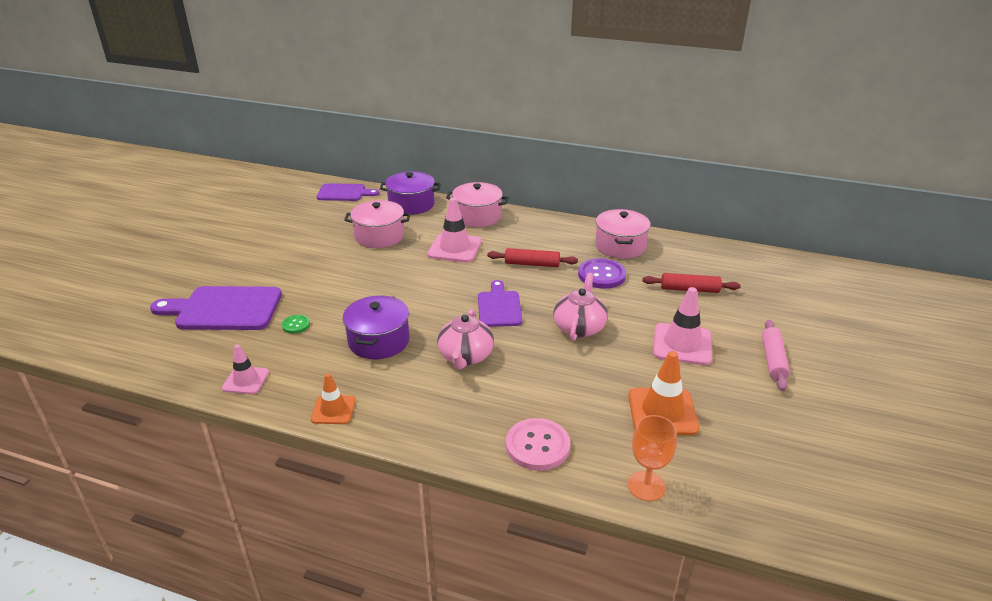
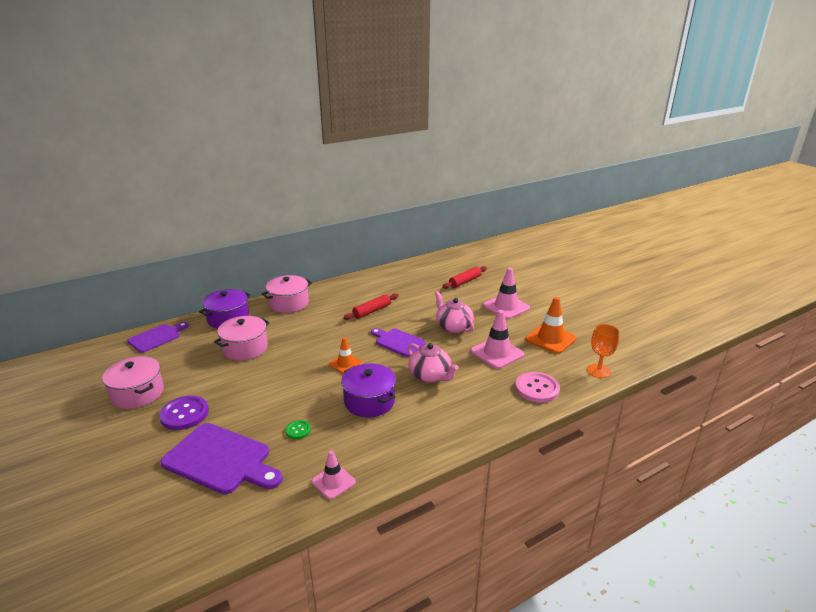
camera: 50 degrees left, 5 degrees down
(224, 309) = (221, 459): purple cutting board -> purple cutting board turned 105 degrees counterclockwise
(333, 410) = (419, 452): orange traffic cone -> orange traffic cone (345, 364)
(455, 248) = (311, 327): pink traffic cone -> pink traffic cone (497, 353)
(601, 275) = (416, 297): purple button -> purple button (184, 414)
(620, 246) = (398, 278): pink pot -> pink pot (138, 393)
(773, 360) = (546, 292): pink rolling pin -> none

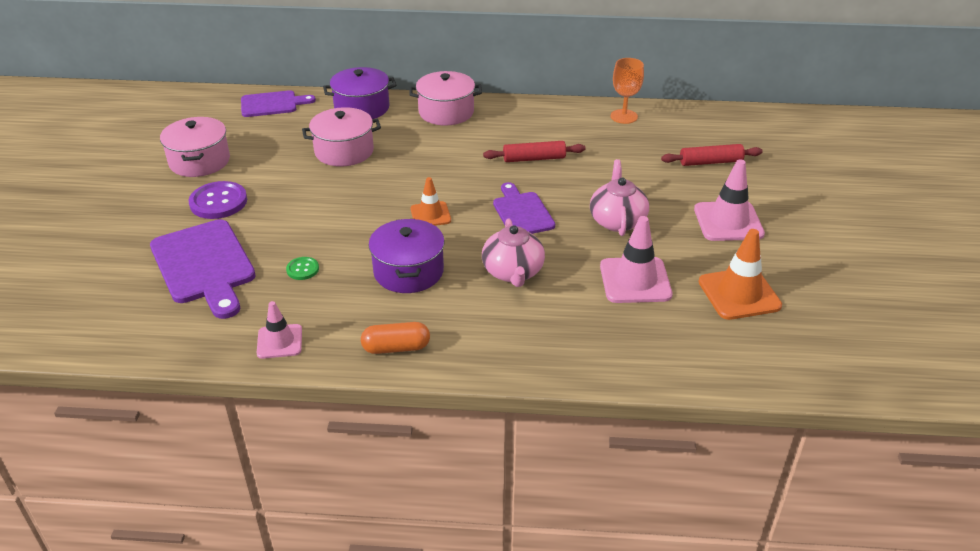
camera: 35 degrees right, 10 degrees up
(412, 448) = (396, 348): none -> orange capsule
(537, 388) = (633, 351): pink button -> none
(598, 371) = (756, 369): orange goblet -> orange goblet (624, 116)

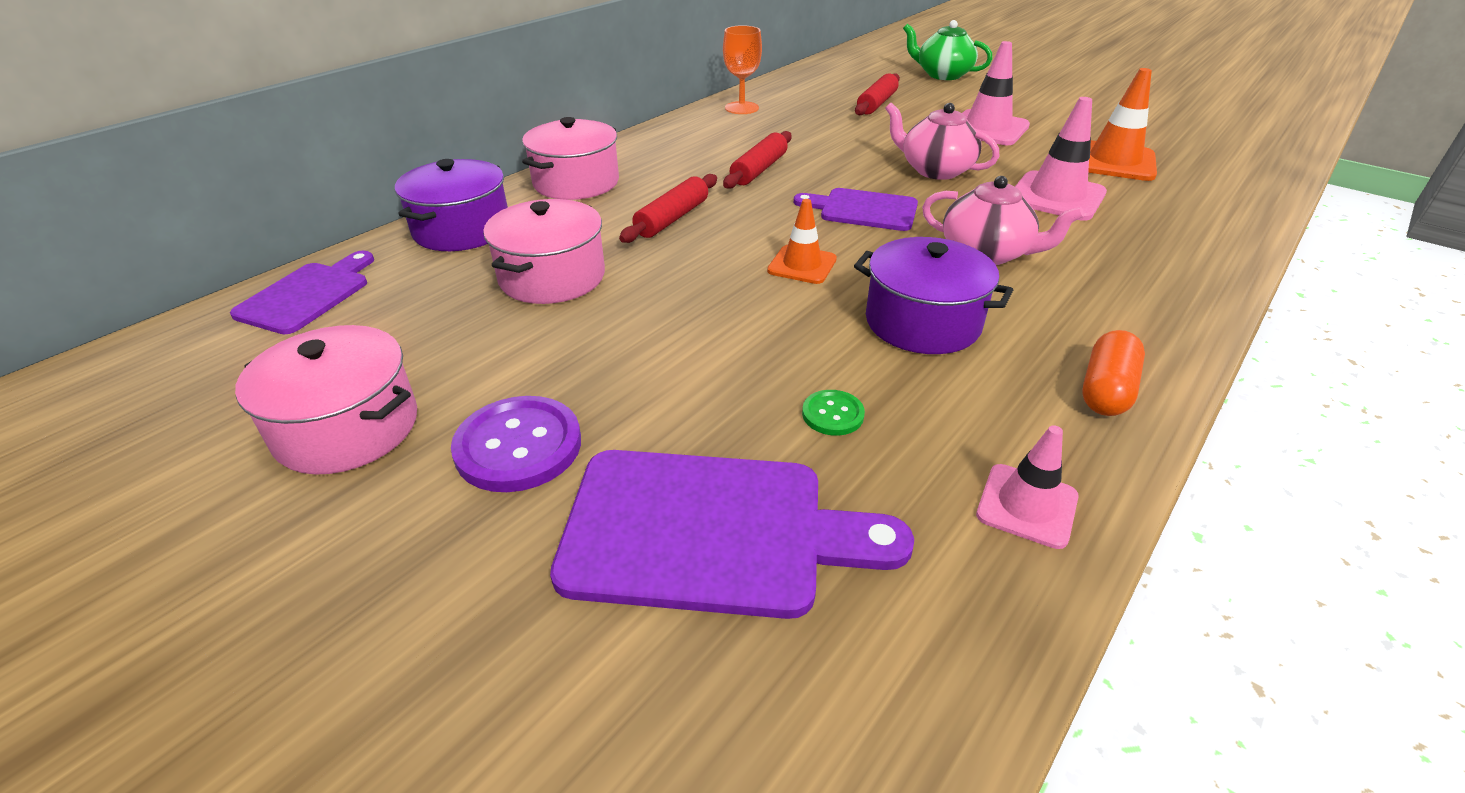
camera: 55 degrees left, 0 degrees up
(438, 157) = (672, 218): none -> red rolling pin
(823, 170) = (942, 75): none -> green teapot

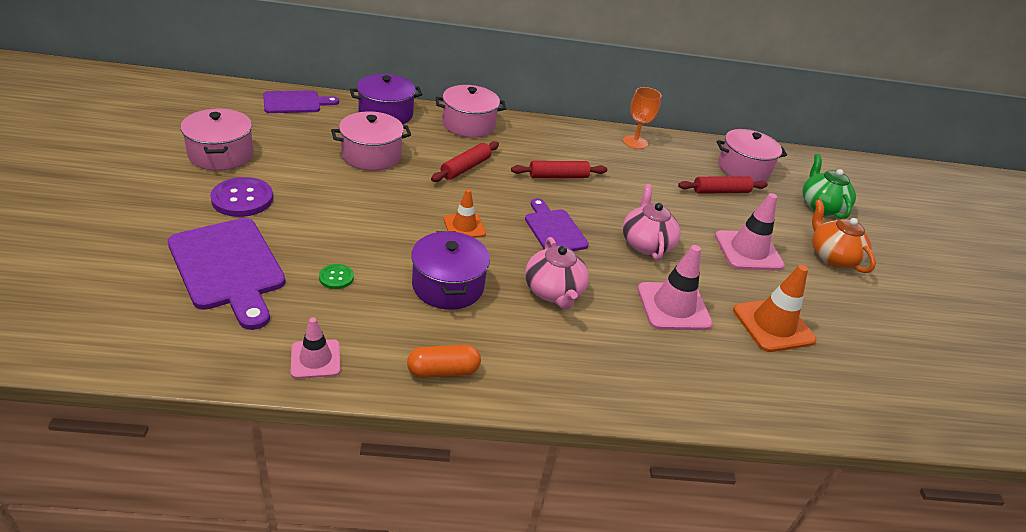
camera: 45 degrees right, 0 degrees up
(672, 218) = (465, 168): red rolling pin -> red rolling pin turned 45 degrees counterclockwise
(848, 80) = (743, 168): none -> pink pot
(1024, 99) = (832, 257): none -> orange teapot

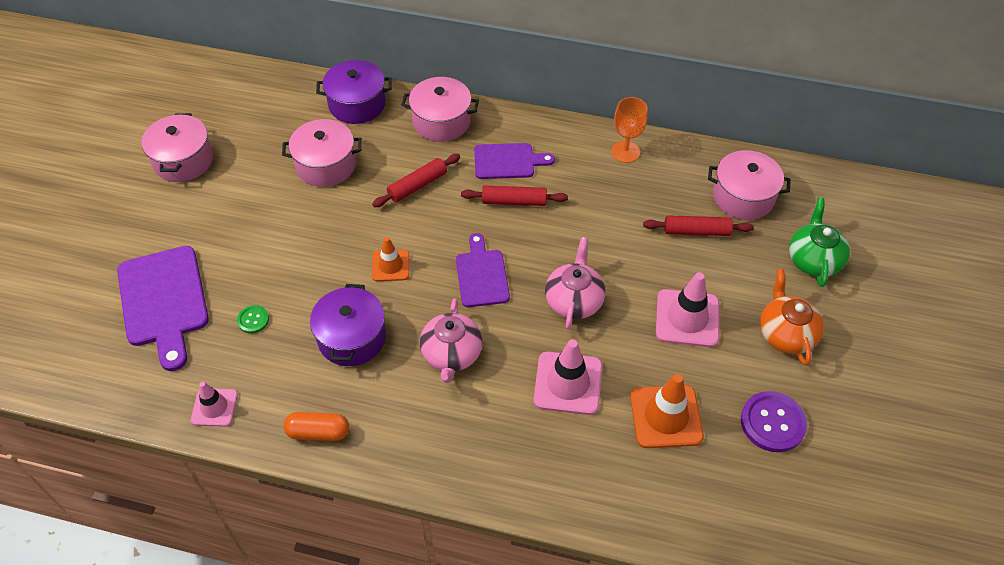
camera: 20 degrees right, 15 degrees up
(242, 199) = (191, 219): purple button -> purple button (772, 423)
(295, 102) = (268, 87): purple cutting board -> purple cutting board (507, 161)

